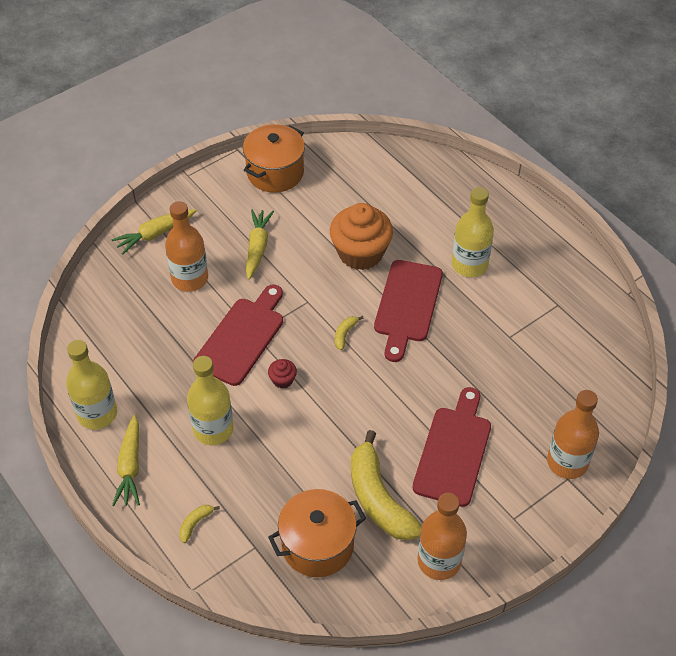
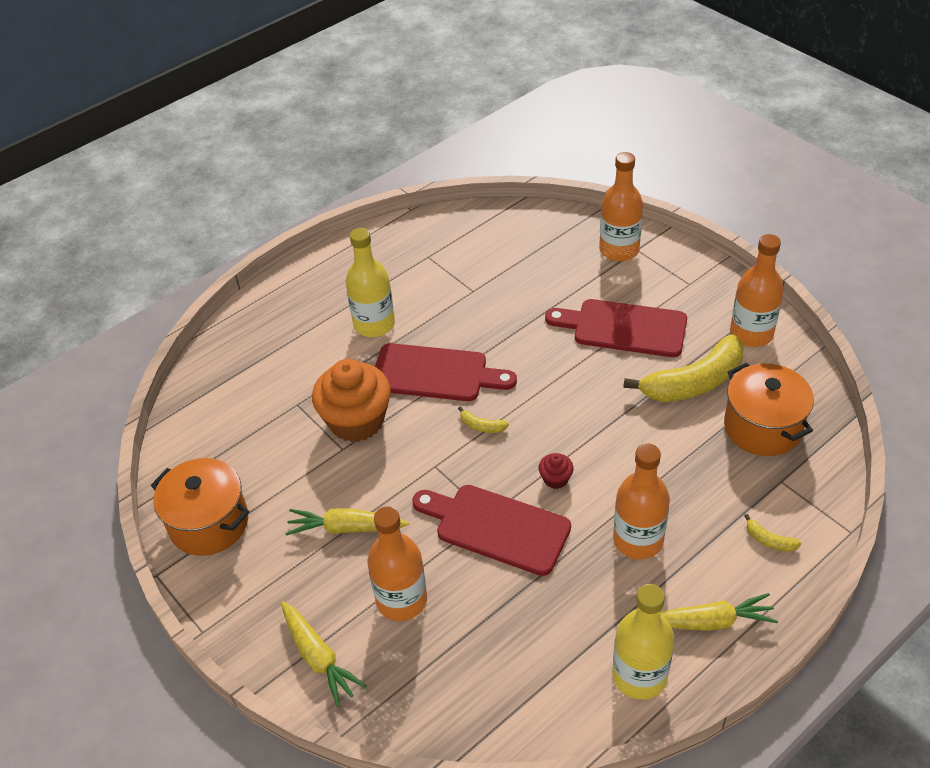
camera: 90 degrees left, 5 degrees down
(213, 429) = (638, 540): yellow bottle -> orange bottle

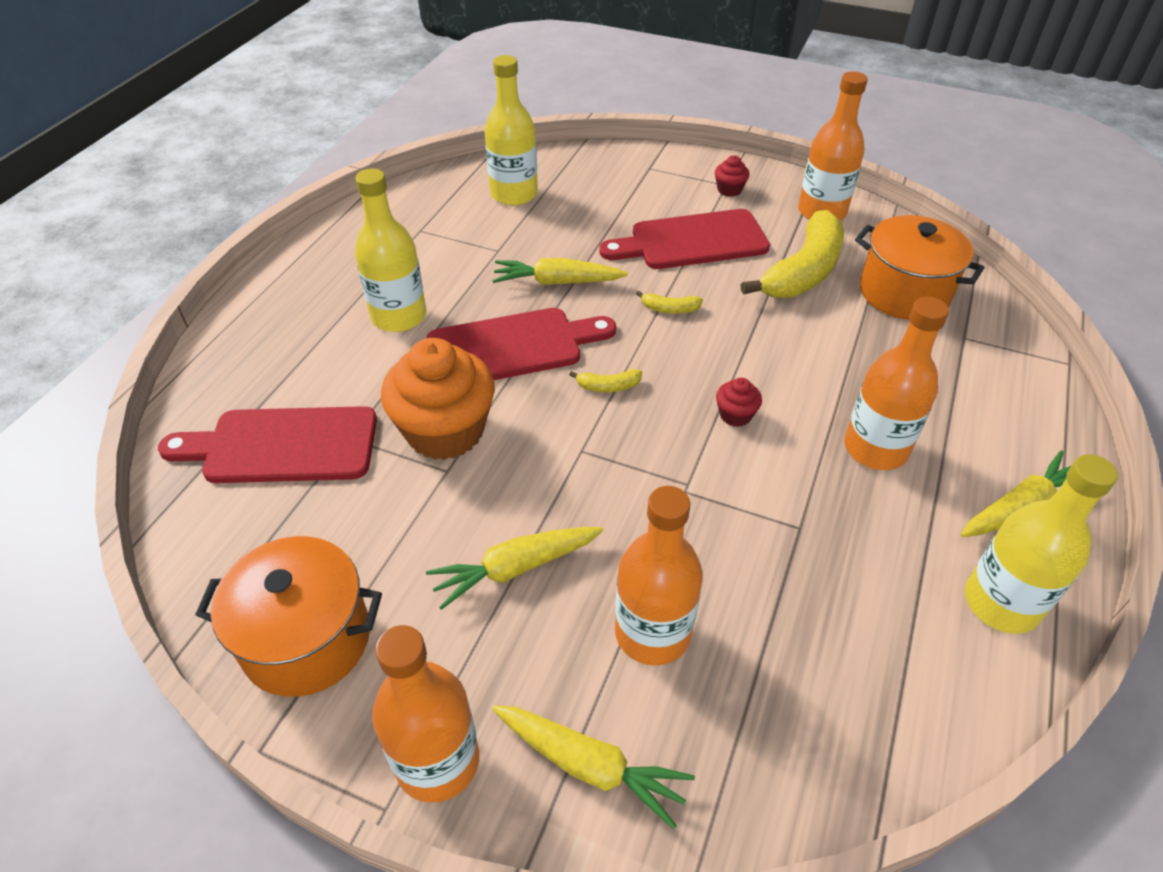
camera: 30 degrees left, 0 degrees up
(496, 527) = (707, 494): red cutting board -> red cutting board (282, 446)
(499, 331) = (557, 282): none -> yellow carrot
(514, 244) = (514, 194): none -> yellow bottle
(619, 250) = (631, 172): orange bottle -> orange bottle (437, 761)
(688, 289) = (729, 190): none -> red cupcake
(769, 540) = (1004, 399): yellow banana -> yellow banana (669, 309)

